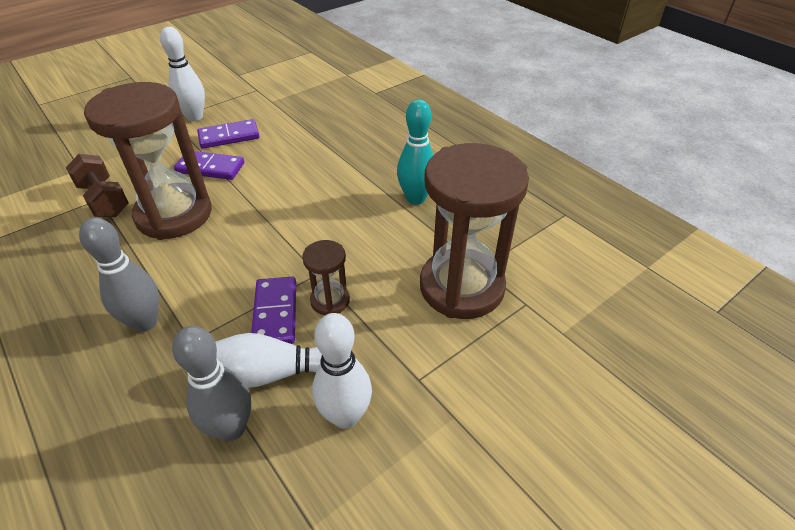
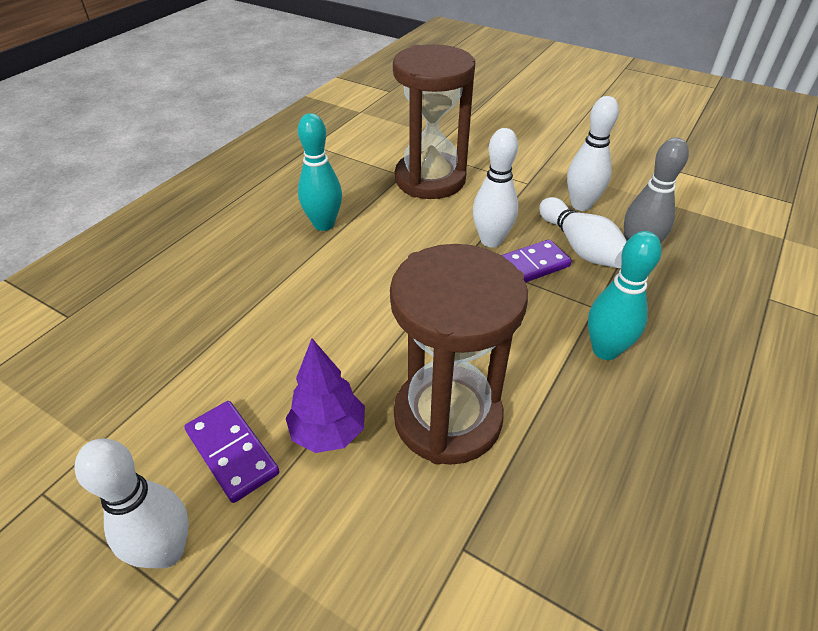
camera: 110 degrees left, 0 degrees up
(104, 200) = (463, 536): brown dumbbell -> none
(145, 322) = (605, 350): grey bowling pin -> turquoise bowling pin
(210, 168) = (328, 432): purple domino -> purple tree
(330, 300) = (491, 240): brown hourglass -> white bowling pin

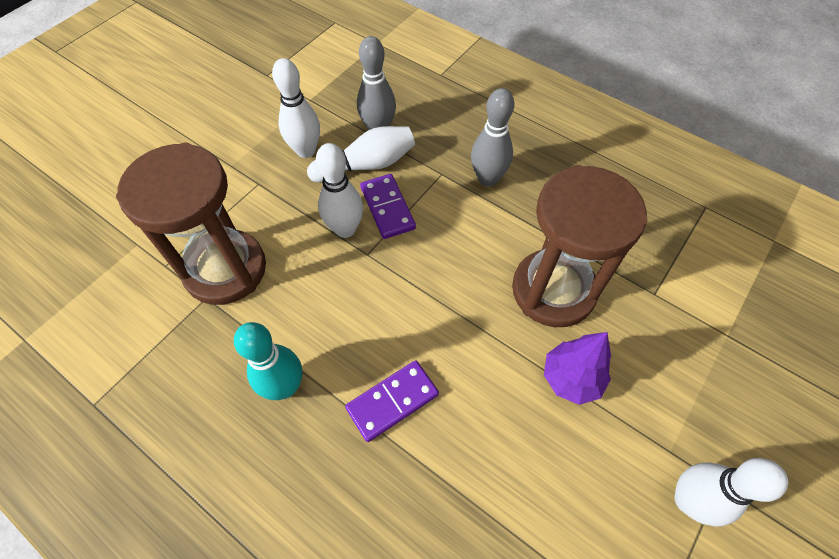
camera: 85 degrees left, 15 degrees up
(232, 452) = (595, 459): purple domino -> purple domino (392, 401)
(605, 350) = (487, 179): turquoise bowling pin -> grey bowling pin

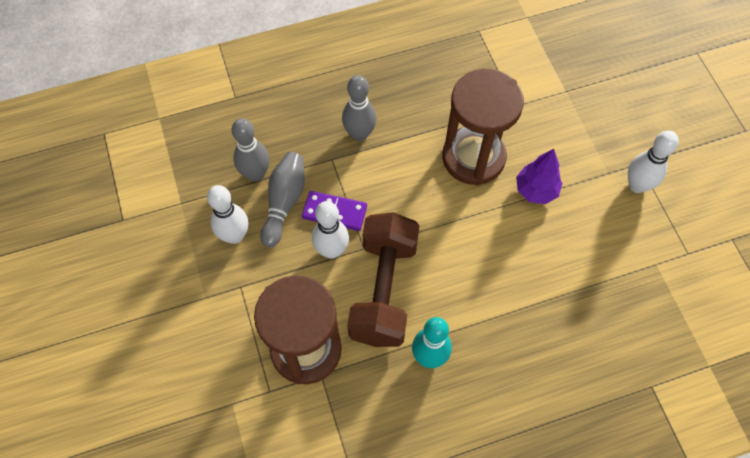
camera: 55 degrees left, 5 degrees up
(333, 298) = (383, 290): none -> brown dumbbell
(366, 165) = (284, 202): white bowling pin -> grey bowling pin
(392, 401) = (483, 297): purple domino -> none

